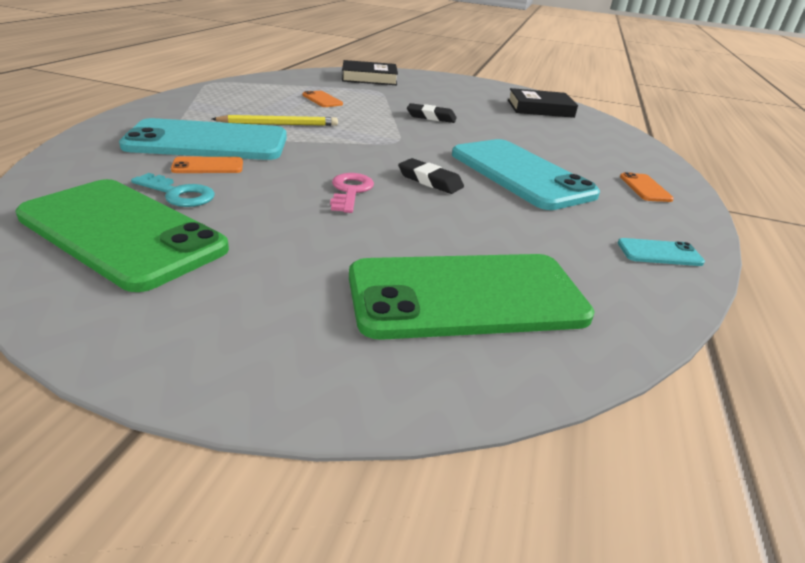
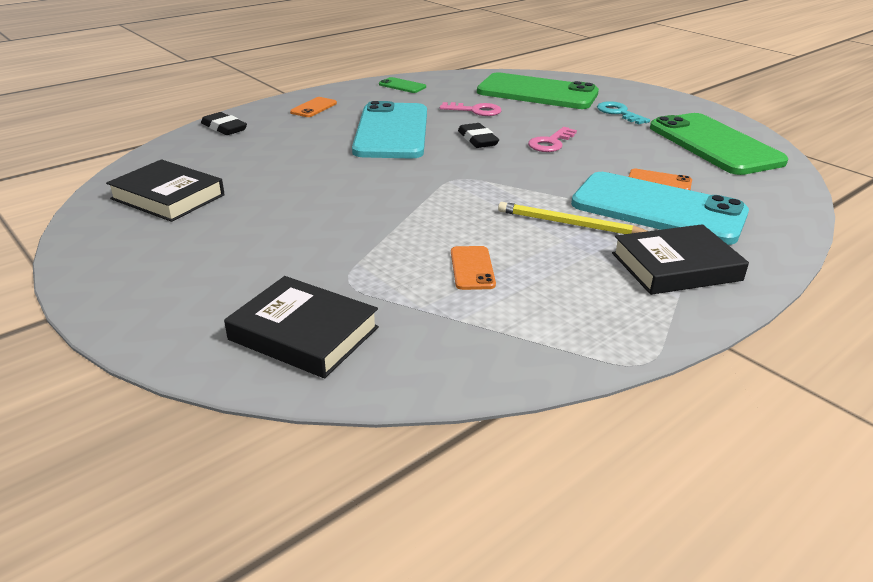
camera: 145 degrees left, 0 degrees up
(178, 194) = (682, 162): turquoise key -> turquoise key (619, 113)
(193, 112) = (675, 266): none -> black book
(431, 117) = (358, 206): black eraser -> black eraser (224, 128)
(493, 224) = (475, 111): none -> pink key
(659, 253) = (402, 86): turquoise phone -> green phone

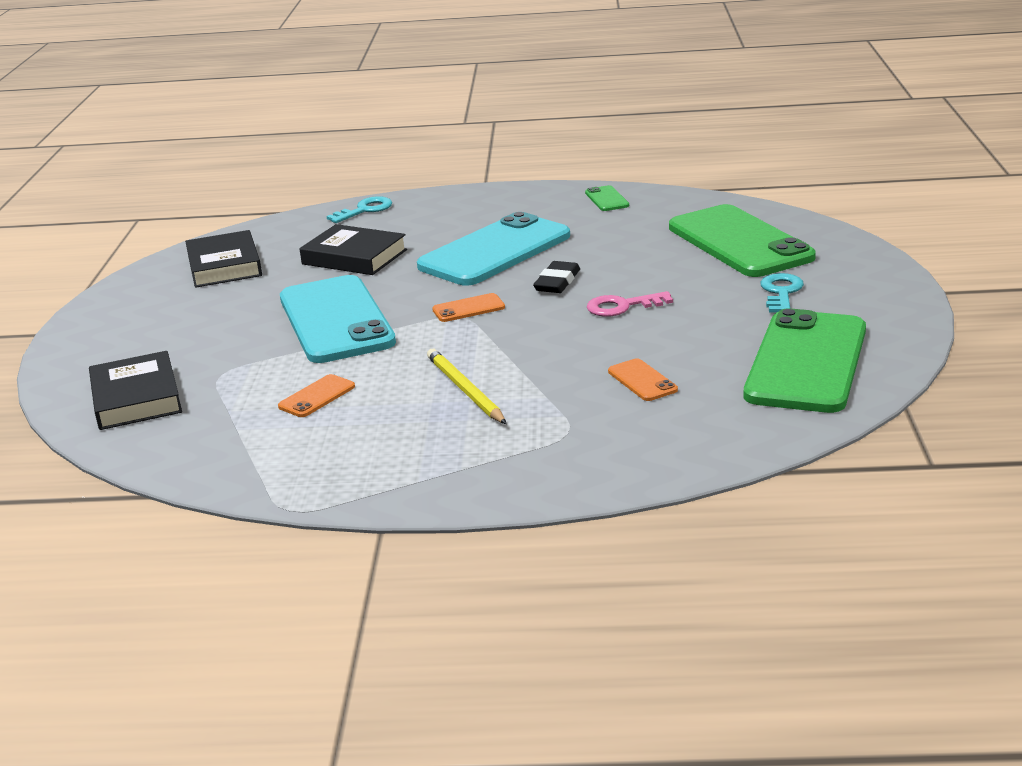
camera: 45 degrees right, 5 degrees down
(224, 128) = (365, 210): black eraser -> turquoise key
(313, 108) = (474, 206): orange phone -> orange phone (468, 308)
(475, 111) = (623, 248): pink key -> none
(658, 209) = (575, 406): turquoise phone -> turquoise phone (335, 320)
(675, 266) = (472, 458): black book -> black book (354, 257)

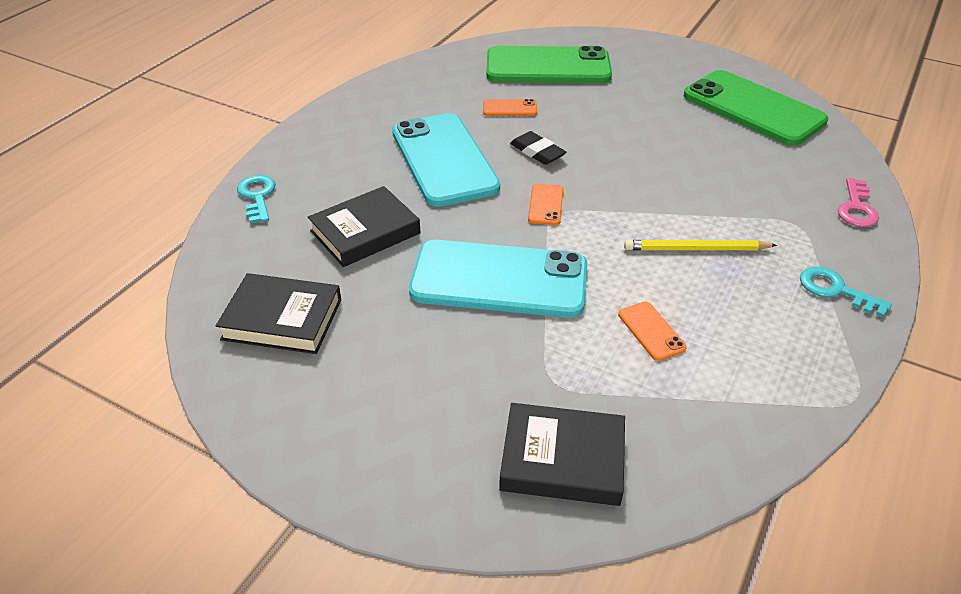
camera: 65 degrees left, 15 degrees up
(607, 199) = (403, 84): green phone -> none
(622, 306) = (609, 140): pink key -> pink key (856, 208)
(642, 381) = (736, 171): orange phone -> orange phone (510, 108)
(781, 292) = (643, 81): turquoise key -> turquoise key (835, 290)

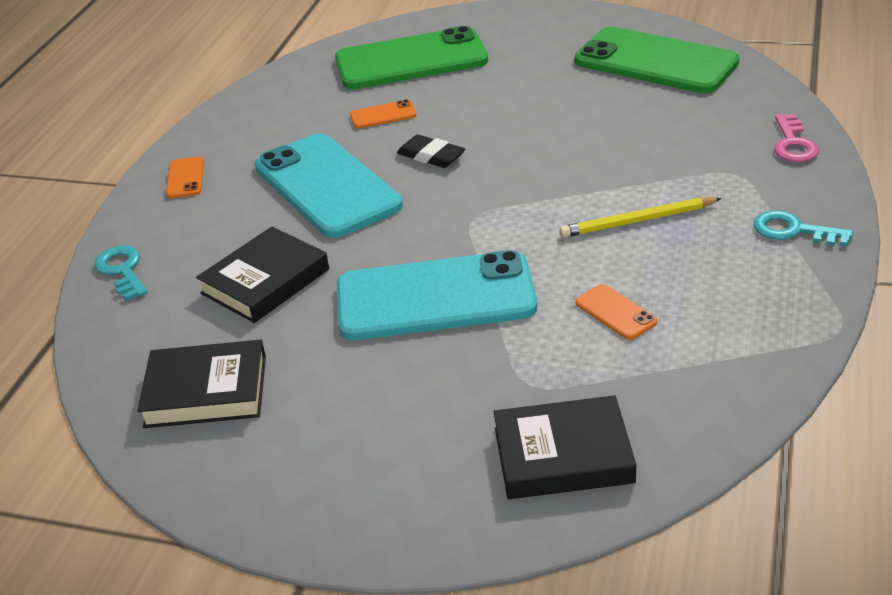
camera: 10 degrees left, 5 degrees down
(545, 205) = (459, 210): orange phone -> orange phone (185, 178)

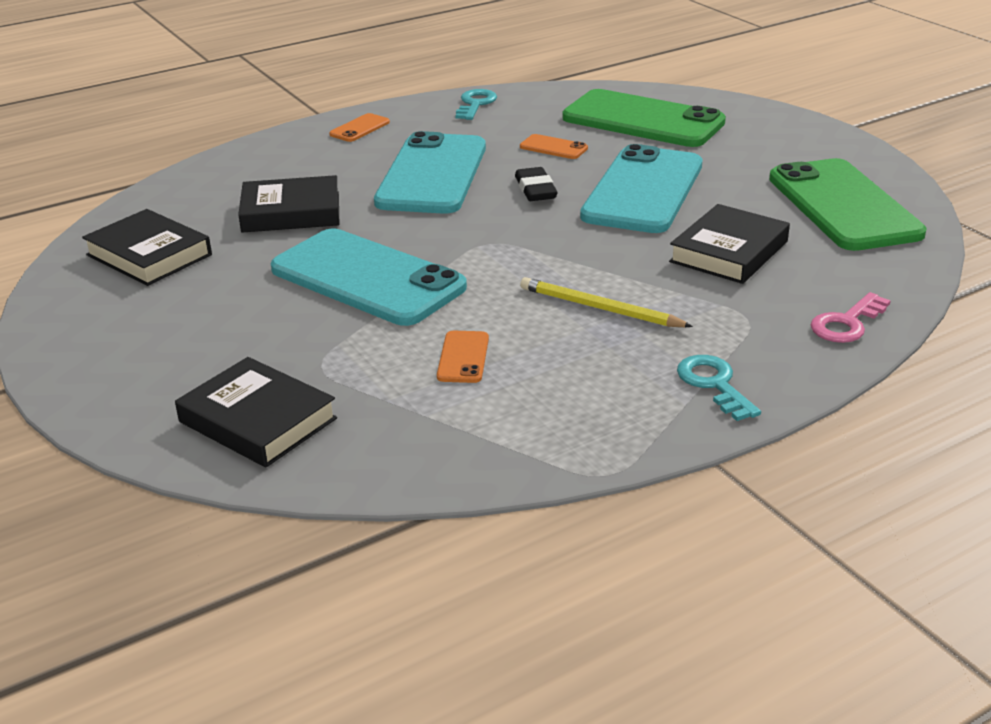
camera: 40 degrees right, 5 degrees down
(122, 270) = (231, 164): turquoise key -> turquoise key (475, 104)
(510, 117) = (643, 190): none -> turquoise phone
(644, 133) = (728, 251): none -> black book

